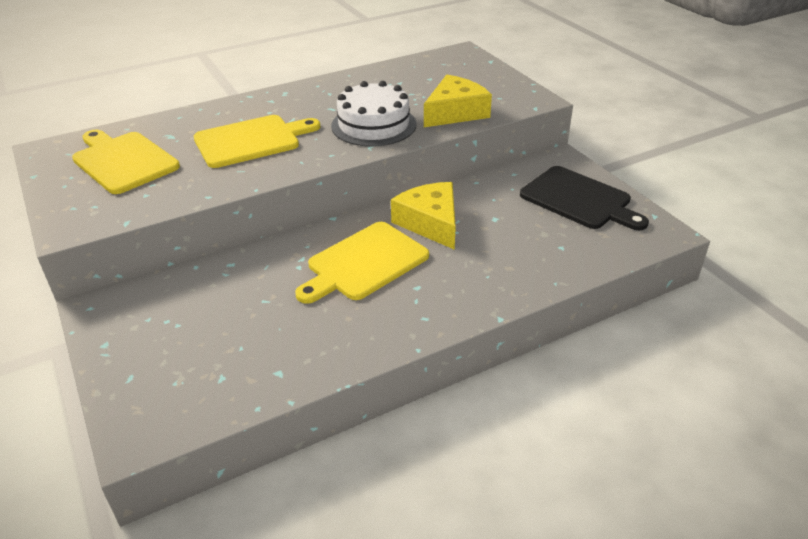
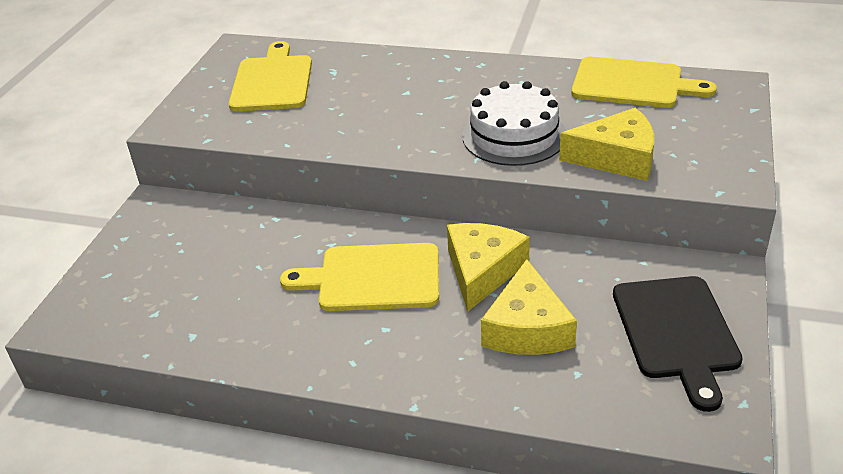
camera: 45 degrees right, 0 degrees up
(251, 140) = (387, 104): yellow cutting board -> yellow cutting board (632, 84)
(502, 239) = (527, 328): none -> yellow cheese

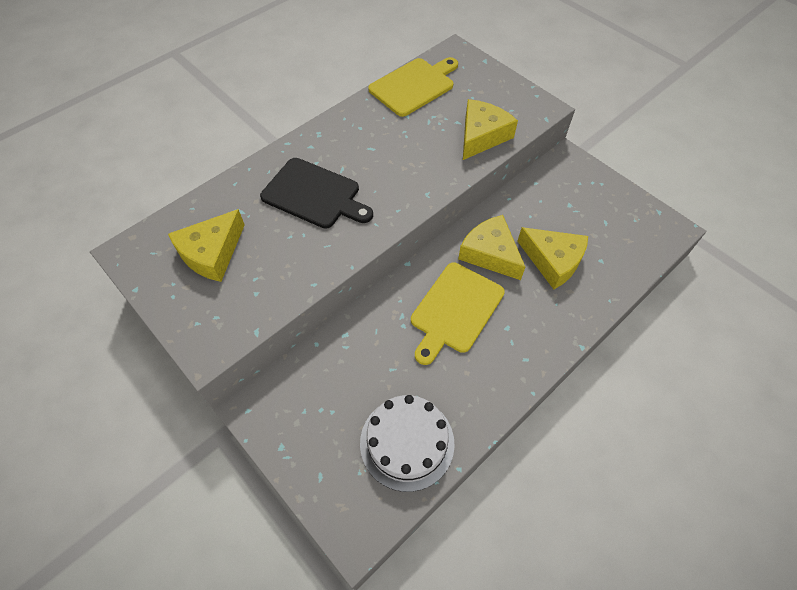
camera: 60 degrees left, 20 degrees up
(272, 81) = (212, 253): yellow cutting board -> yellow cheese
(514, 135) = (418, 164): white cake -> white cake (407, 442)
(676, 332) = (597, 204): black cutting board -> black cutting board (314, 194)

